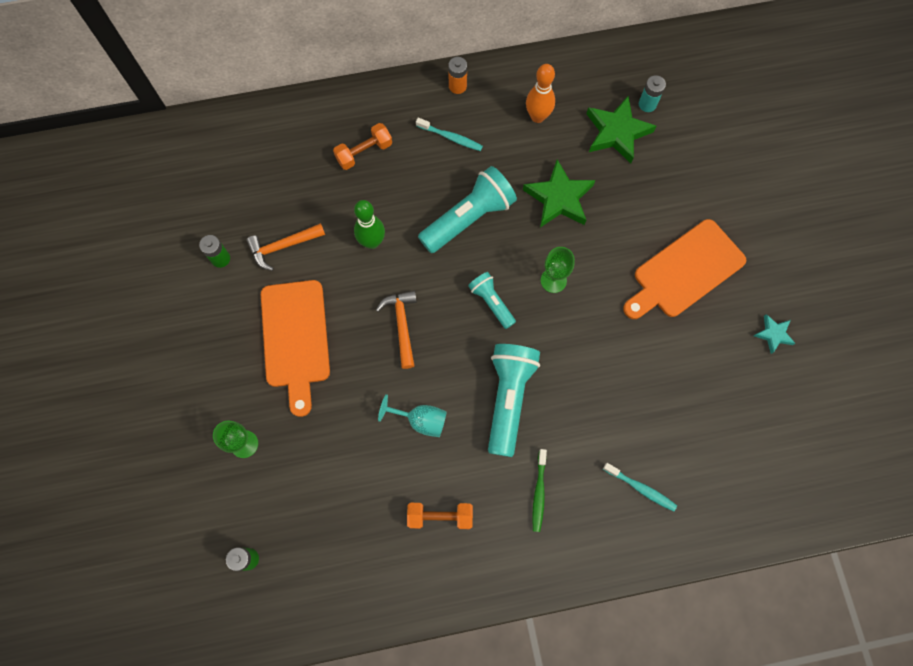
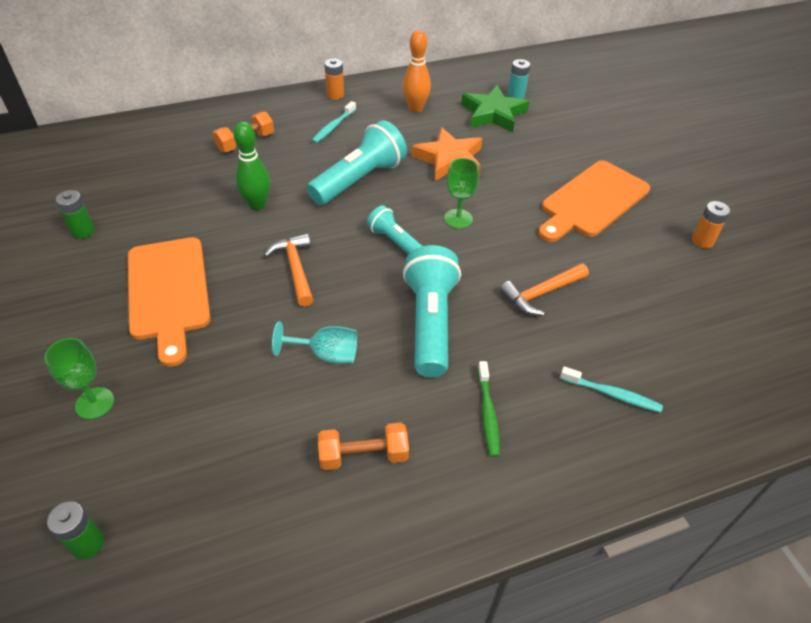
camera: 10 degrees left, 25 degrees down
(282, 246) = (156, 216): orange hammer -> orange hammer (541, 293)
(451, 137) = (333, 127): turquoise toothbrush -> turquoise toothbrush turned 105 degrees clockwise
(559, 198) = (449, 159): green star -> orange star
(773, 334) = (702, 241): turquoise star -> orange battery

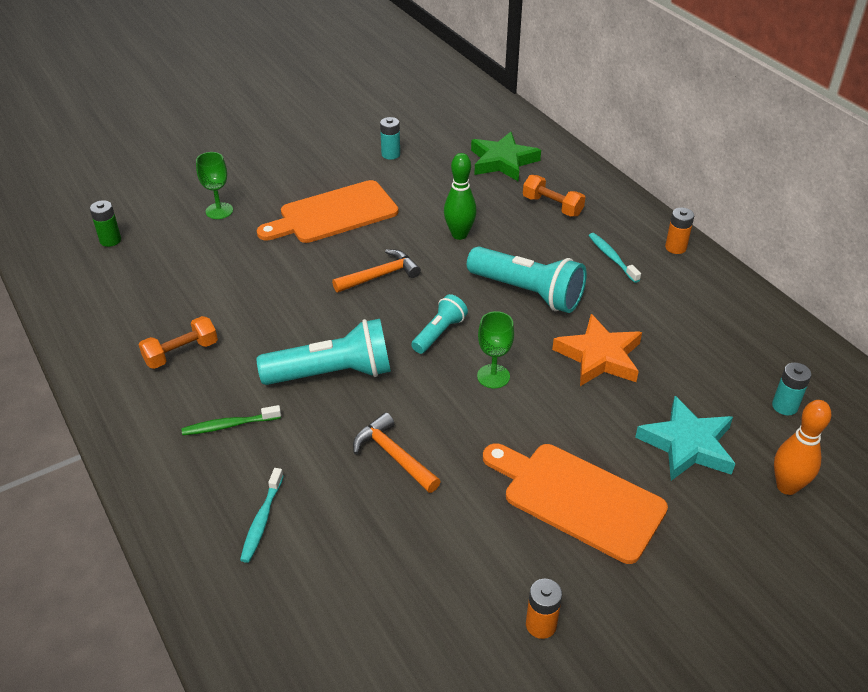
camera: 80 degrees right, 5 degrees down
(83, 231) = (390, 154): green battery -> turquoise battery
(326, 354) = (282, 313): turquoise goblet -> none
(333, 127) = (612, 257): turquoise toothbrush -> turquoise toothbrush turned 45 degrees clockwise
(363, 455) = (181, 353): orange dumbbell -> orange dumbbell turned 75 degrees clockwise
(415, 108) = (688, 315): orange bowling pin -> orange bowling pin (787, 486)
(493, 114) = (722, 387): green star -> green star (502, 161)
(545, 141) = (687, 444): none -> turquoise star

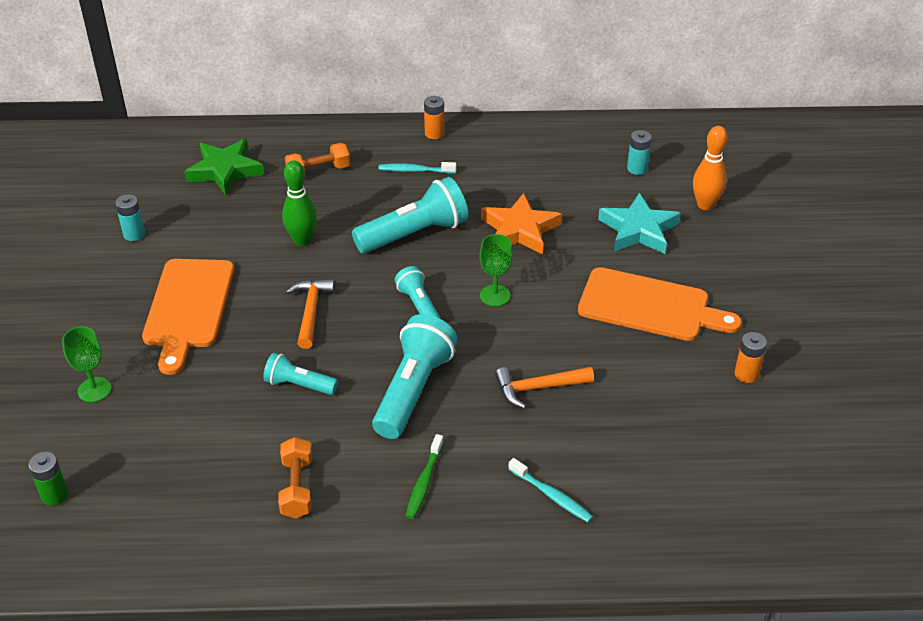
camera: 60 degrees left, 0 degrees up
(292, 305) = (299, 385): none -> turquoise flashlight
(577, 498) = (650, 306): orange cutting board -> orange cutting board turned 135 degrees counterclockwise

